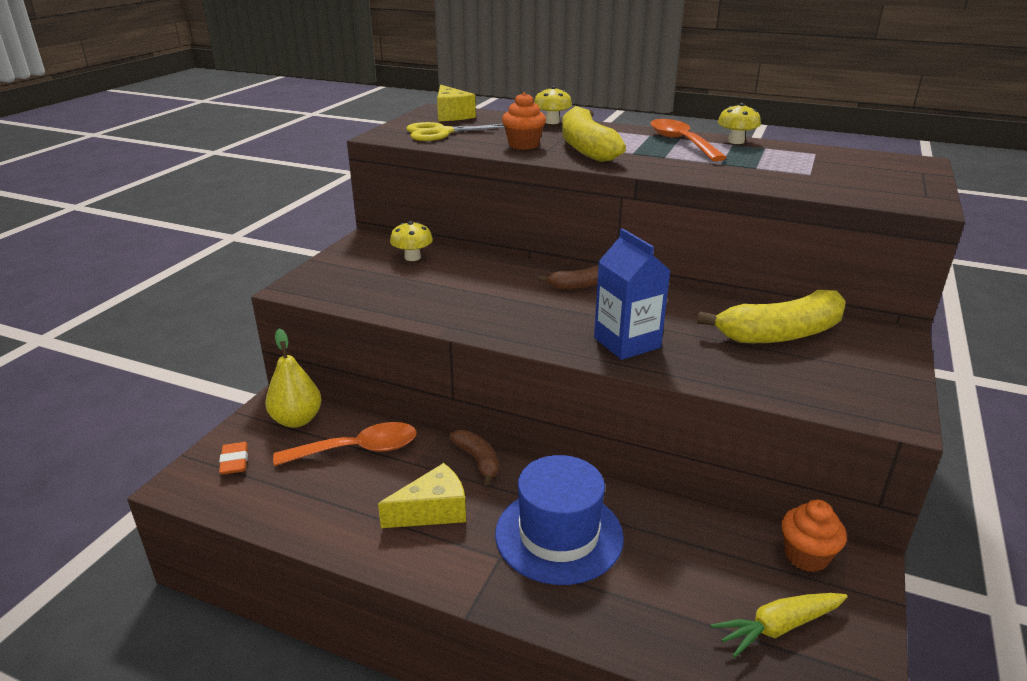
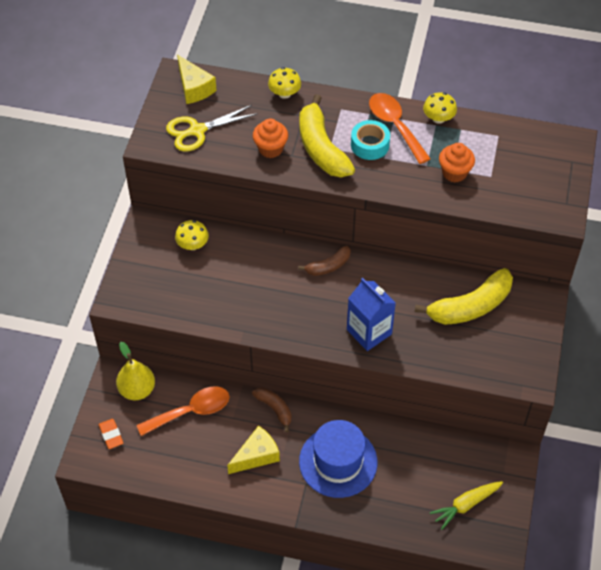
camera: 10 degrees left, 25 degrees up
(647, 149) = (370, 145): none -> turquoise tape
(806, 556) = (484, 454): orange cupcake -> orange cupcake (454, 173)

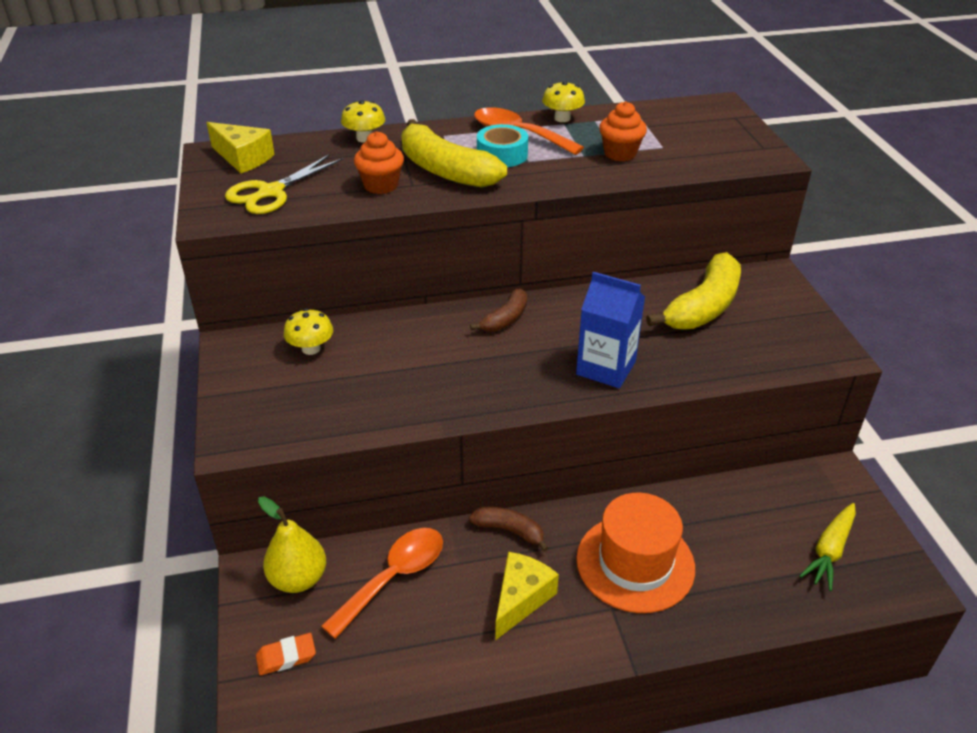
camera: 25 degrees left, 15 degrees down
(111, 435) = (286, 656): orange eraser -> orange eraser turned 60 degrees counterclockwise
(338, 462) = (635, 563): blue hat -> orange hat

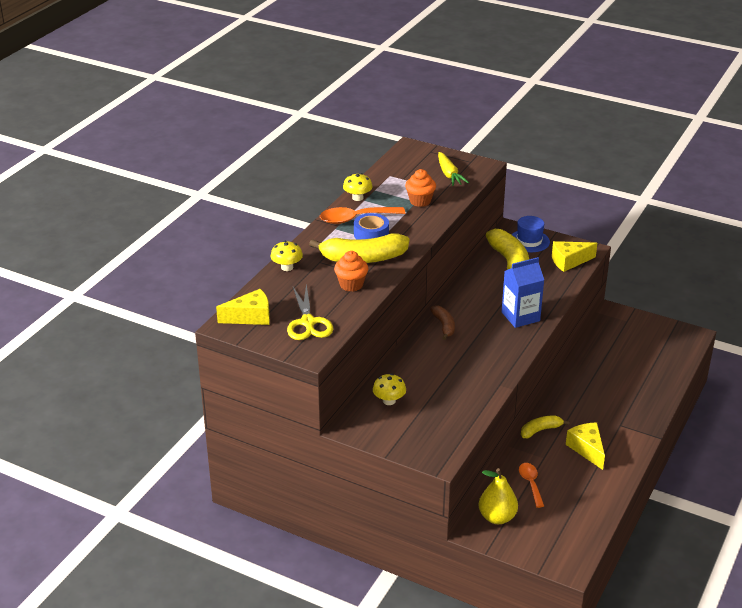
camera: 50 degrees left, 5 degrees down
(286, 656) = (545, 543): orange eraser -> none
(394, 577) = (530, 483): orange spoon -> orange spoon, size x0.63
(502, 155) = (371, 234): turquoise tape -> blue tape
(509, 531) = (540, 430): brown banana -> yellow banana
(635, 563) = (602, 403): orange hat -> none
(774, 299) = (529, 241): none -> blue hat
(785, 351) = (569, 261): none -> yellow cheese
(829, 551) = (653, 344): yellow carrot -> yellow carrot (449, 174)

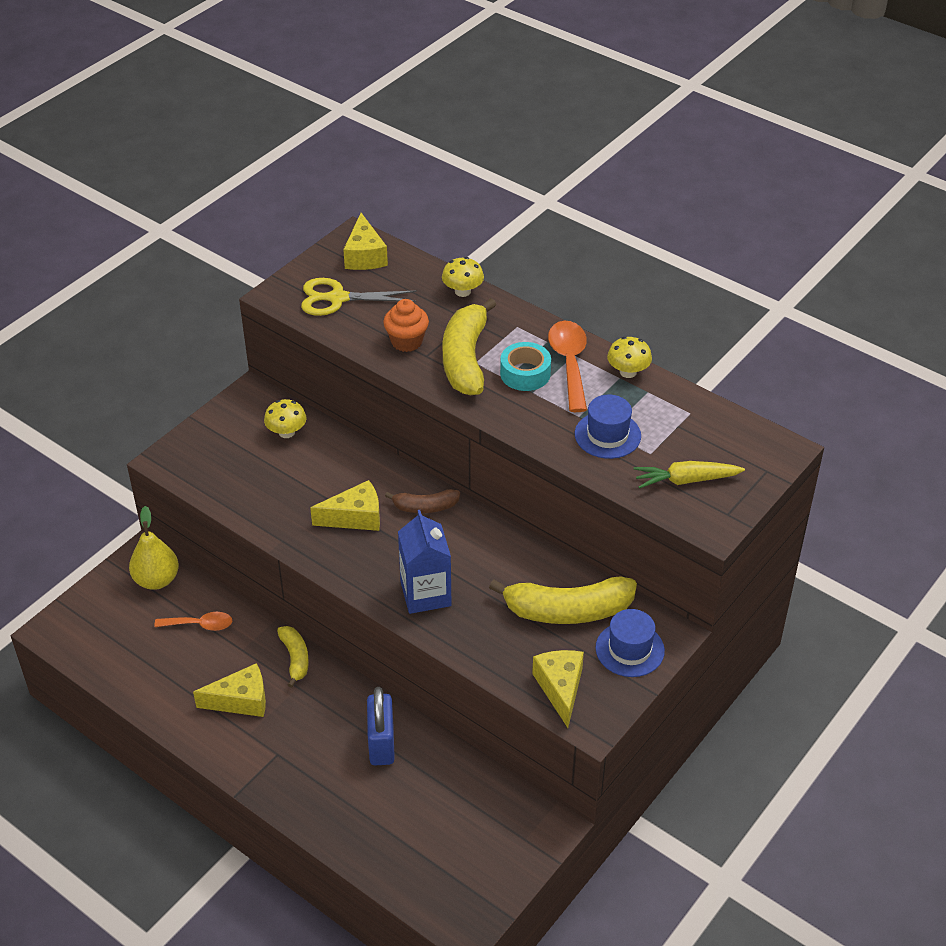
camera: 100 degrees right, 10 degrees up
(371, 234) = (525, 373): blue tape -> turquoise tape
(420, 201) = (607, 435): orange cupcake -> blue hat
(465, 354) = (355, 517): none -> yellow cheese
(590, 382) = (381, 743): none -> blue padlock

